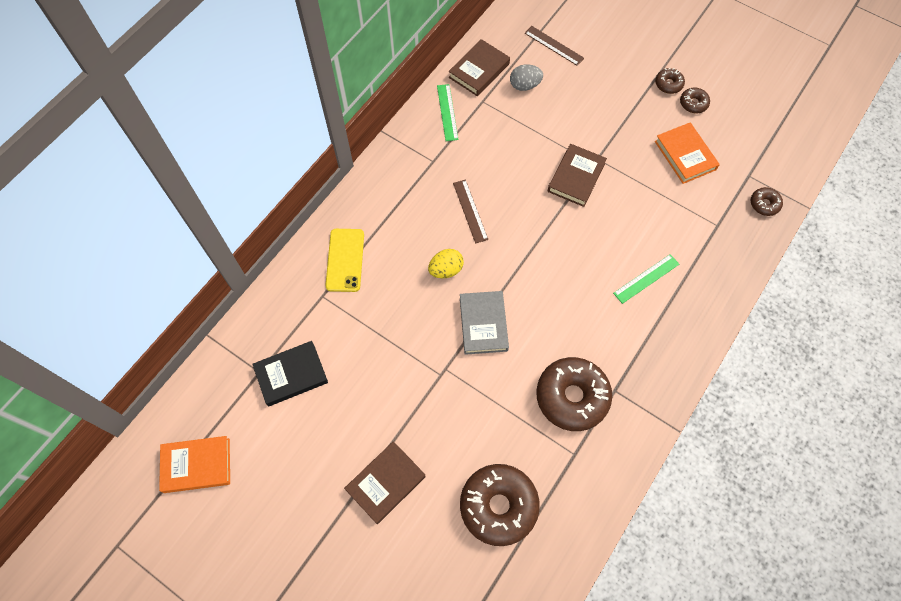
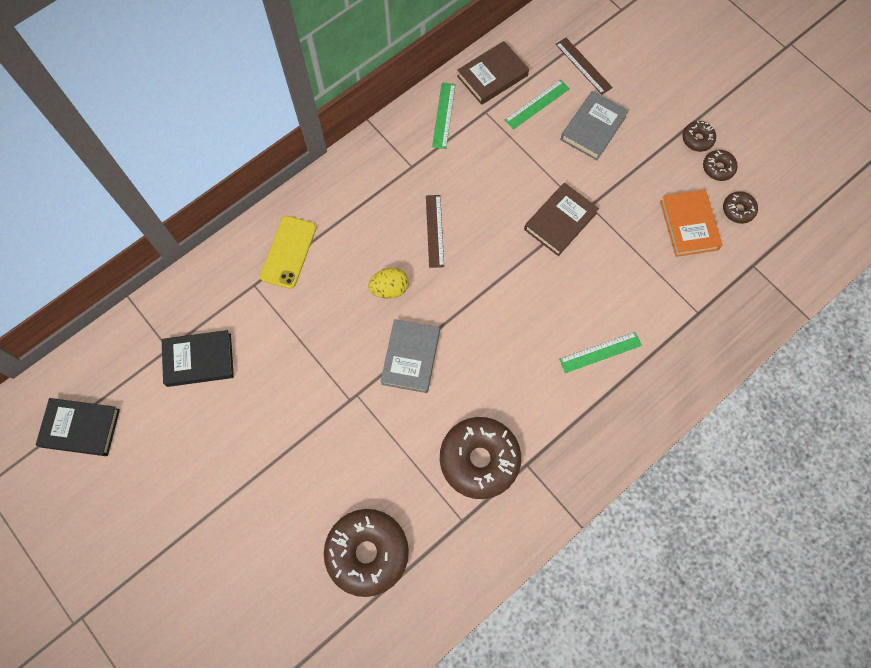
camera: 15 degrees right, 5 degrees up
(197, 465) = (81, 428): orange book -> black book
(385, 483) = (260, 497): brown book -> none
(525, 85) = (537, 104): grey egg -> green ruler
(579, 94) = (593, 128): none -> grey book
(764, 204) = (759, 302): brown donut -> brown donut (738, 210)

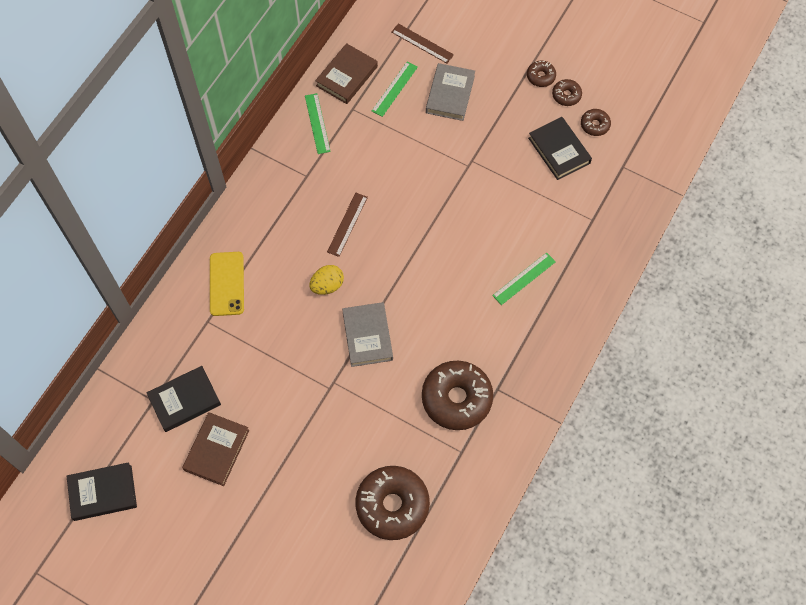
camera: 20 degrees left, 5 degrees down
(434, 231) = (347, 224): brown ruler -> brown ruler turned 45 degrees clockwise
(560, 221) = (451, 182): brown book -> brown book (217, 450)
(688, 225) = (559, 150): orange book -> black book

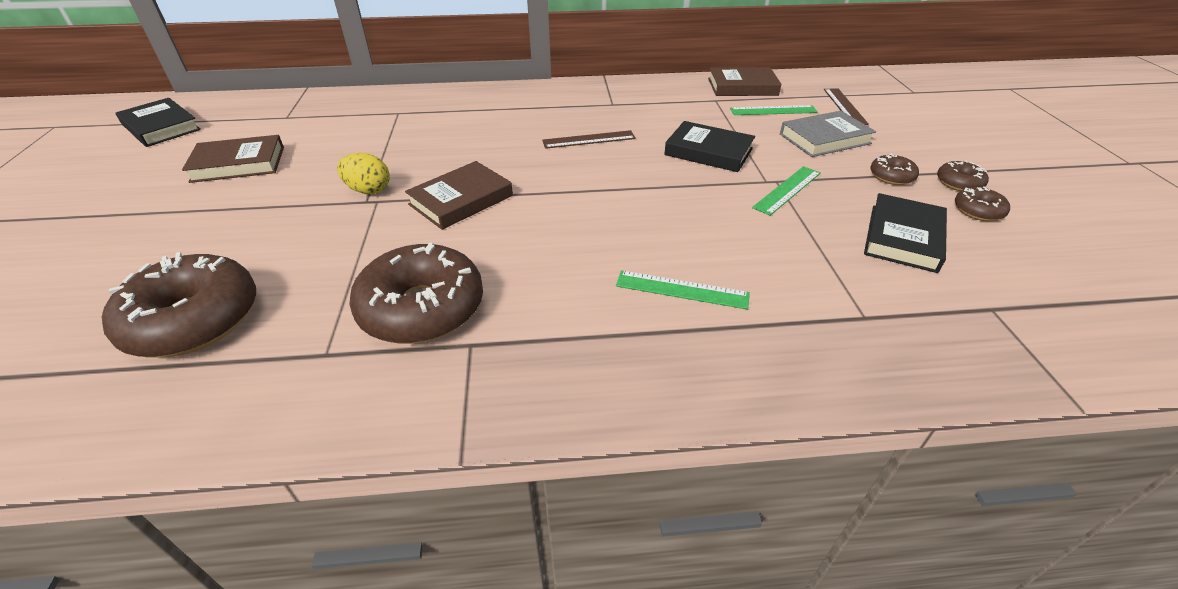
camera: 55 degrees right, 25 degrees down
(184, 400) = (295, 130): black book -> black book (708, 152)
(226, 284) = (449, 108): yellow phone -> none
(317, 123) = (673, 91): green ruler -> green ruler (787, 190)
(327, 285) = (502, 154): yellow egg -> yellow egg (368, 190)
(367, 336) = (461, 200): grey book -> brown book
(595, 125) = (992, 252): brown donut -> brown donut (891, 176)

